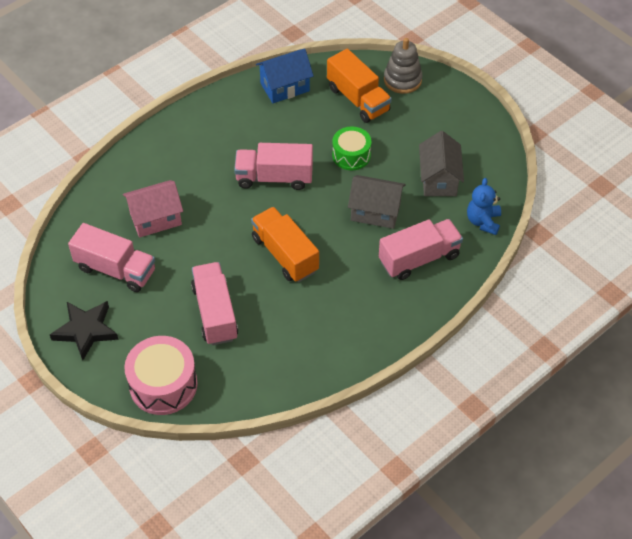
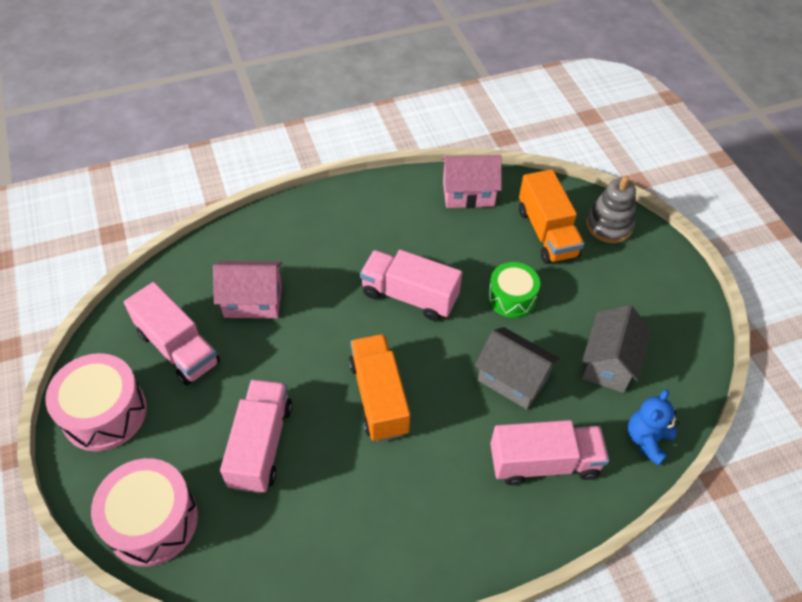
camera: 20 degrees right, 0 degrees up
(86, 330) = (104, 413): black star -> pink drum
(285, 87) = (468, 194): blue house -> pink house

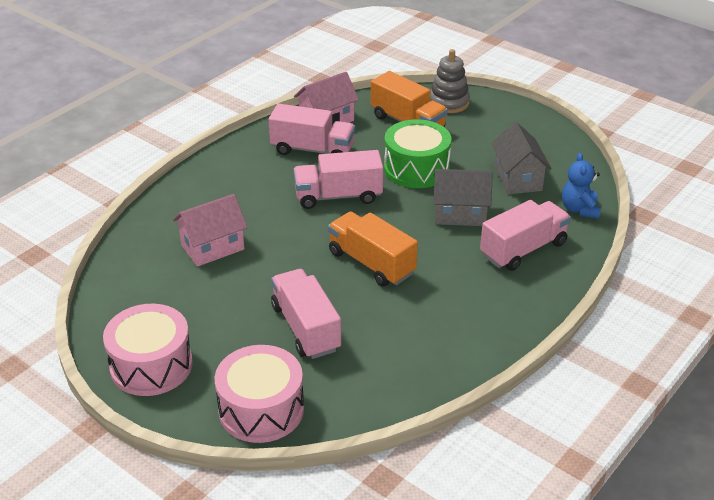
camera: 30 degrees left, 15 degrees down
(178, 348) = (176, 300): pink truck -> pink truck (312, 150)
(511, 297) = (416, 168): green drum -> green drum, size x1.54

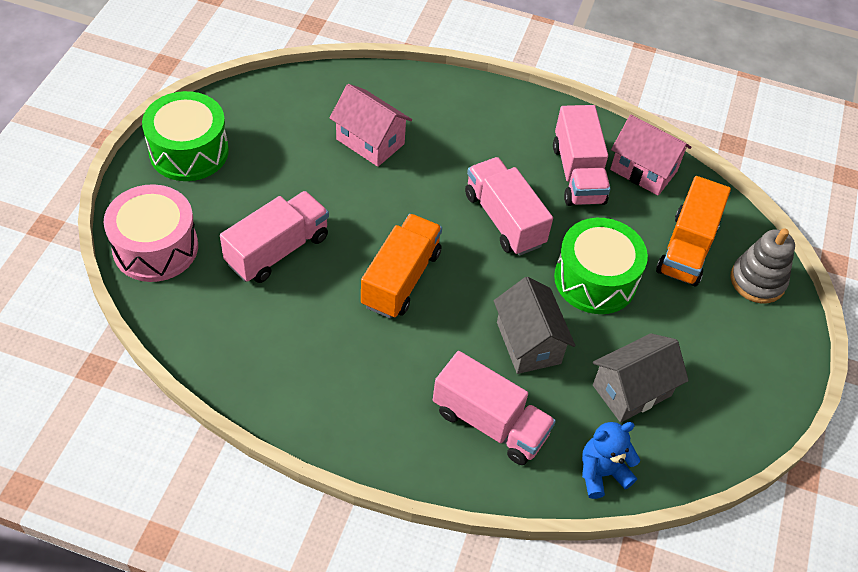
camera: 65 degrees right, 15 degrees up
(151, 365) = (189, 151): pink drum -> green drum

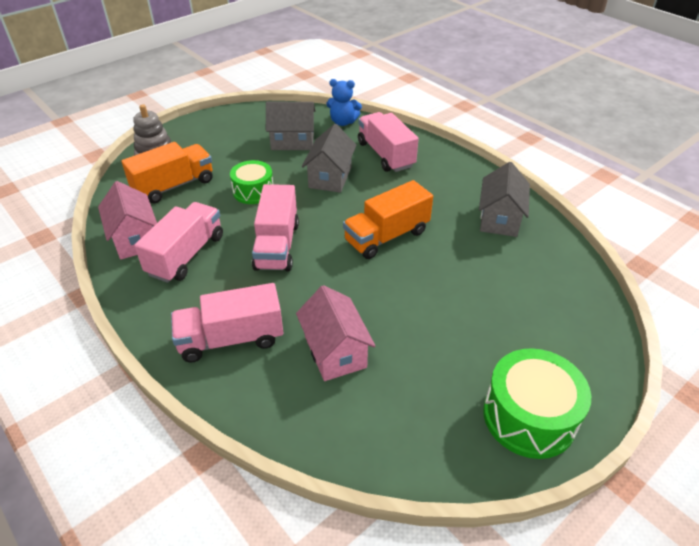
camera: 145 degrees left, 10 degrees down
(155, 247) = (583, 329): pink drum -> none
(277, 250) = (473, 288): pink truck -> pink truck (231, 339)
(284, 363) = (499, 219): none -> grey house
(595, 279) = (253, 191): green drum -> green drum, size x0.65

